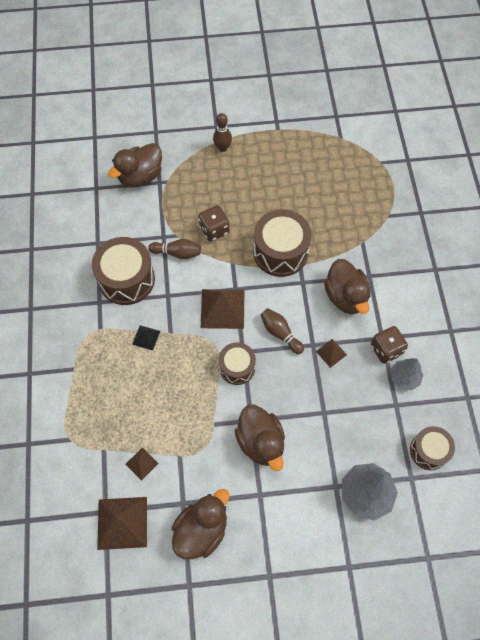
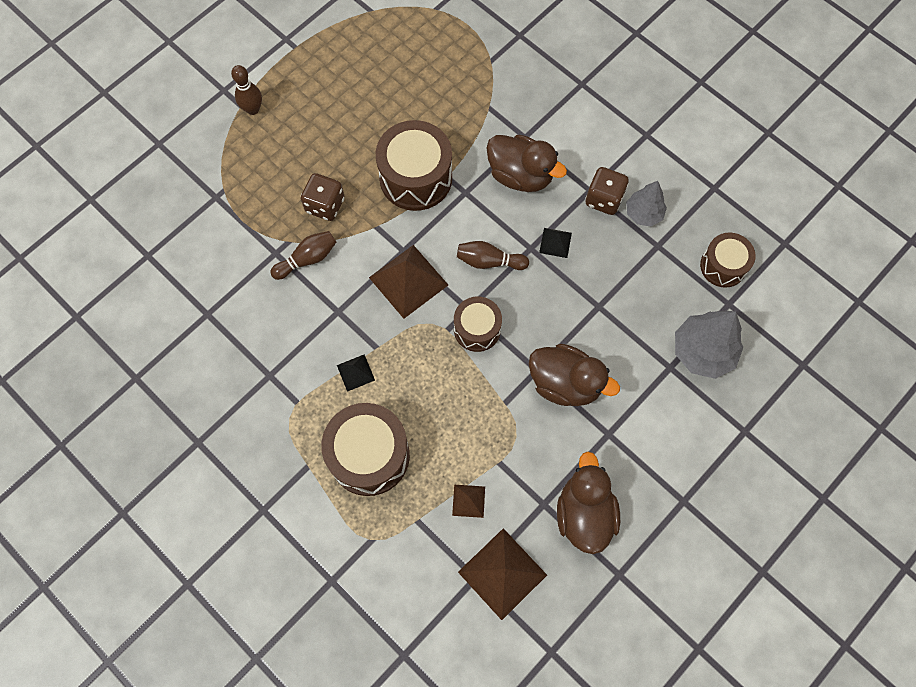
camera: 40 degrees left, 5 degrees up
(126, 279) = (277, 328): brown drum -> brown drum (369, 455)
(140, 176) = (188, 206): brown duck -> none
(331, 353) = (555, 242): brown pyramid -> black pyramid

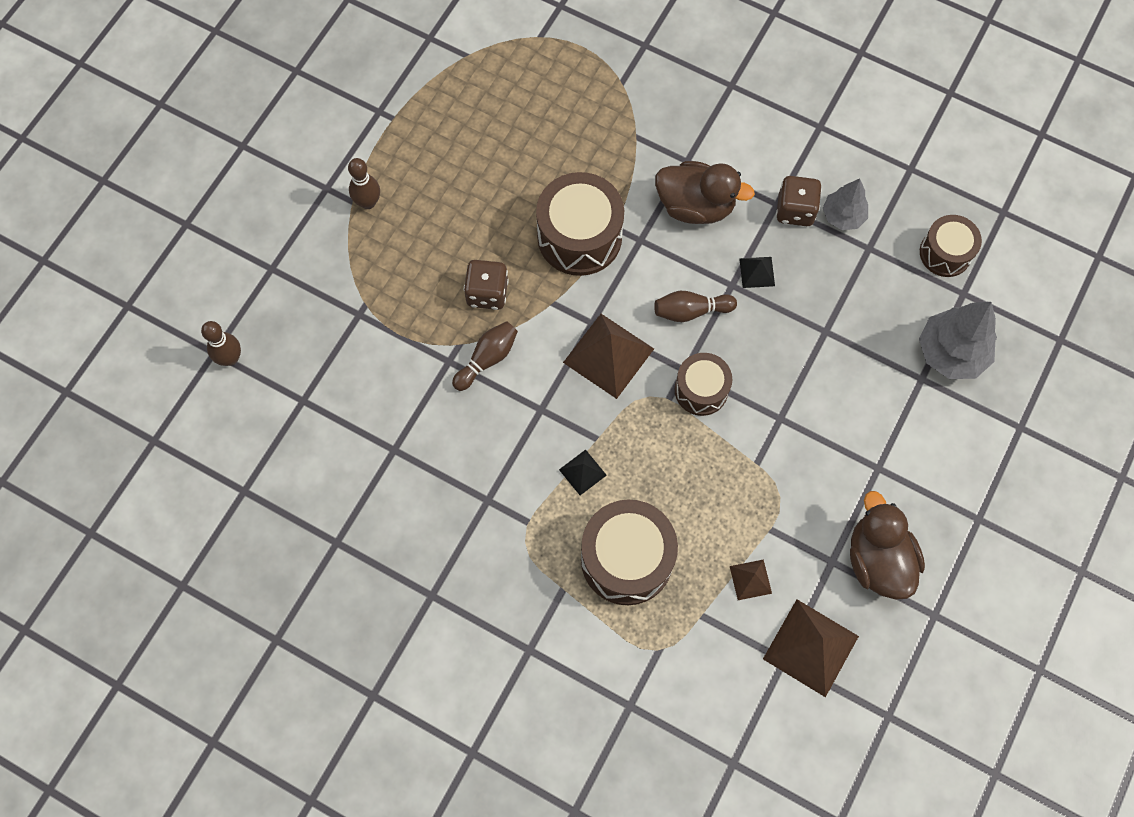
camera: 15 degrees left, 0 degrees up
(102, 207) = (230, 358): none -> brown bowling pin
(565, 383) = (815, 425): brown duck -> none

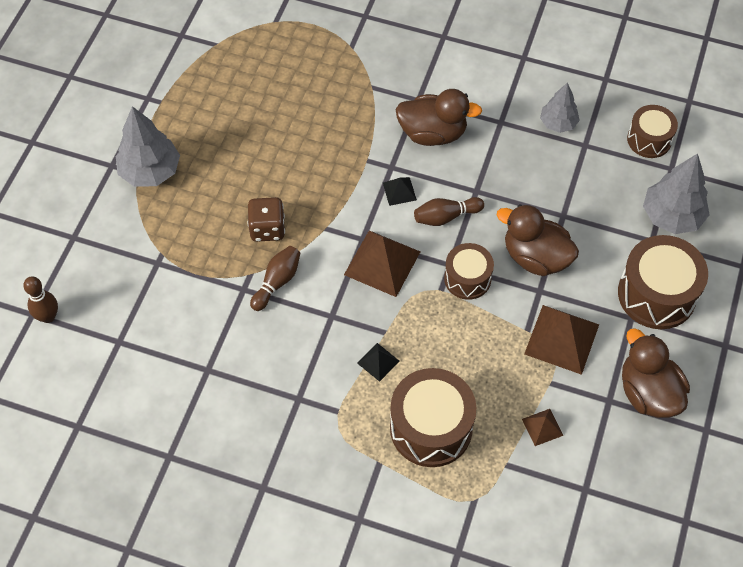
camera: 10 degrees left, 10 degrees down
(368, 202) = (150, 171): brown bowling pin -> grey tree
(579, 237) = (339, 172): brown drum -> brown drum (656, 294)
(757, 272) = (495, 177): black pyramid -> black pyramid (399, 191)
(783, 377) = (535, 257): none -> brown duck
(795, 210) = (517, 125): brown dice -> none
(811, 647) = (606, 475): brown pyramid -> brown pyramid (562, 339)

